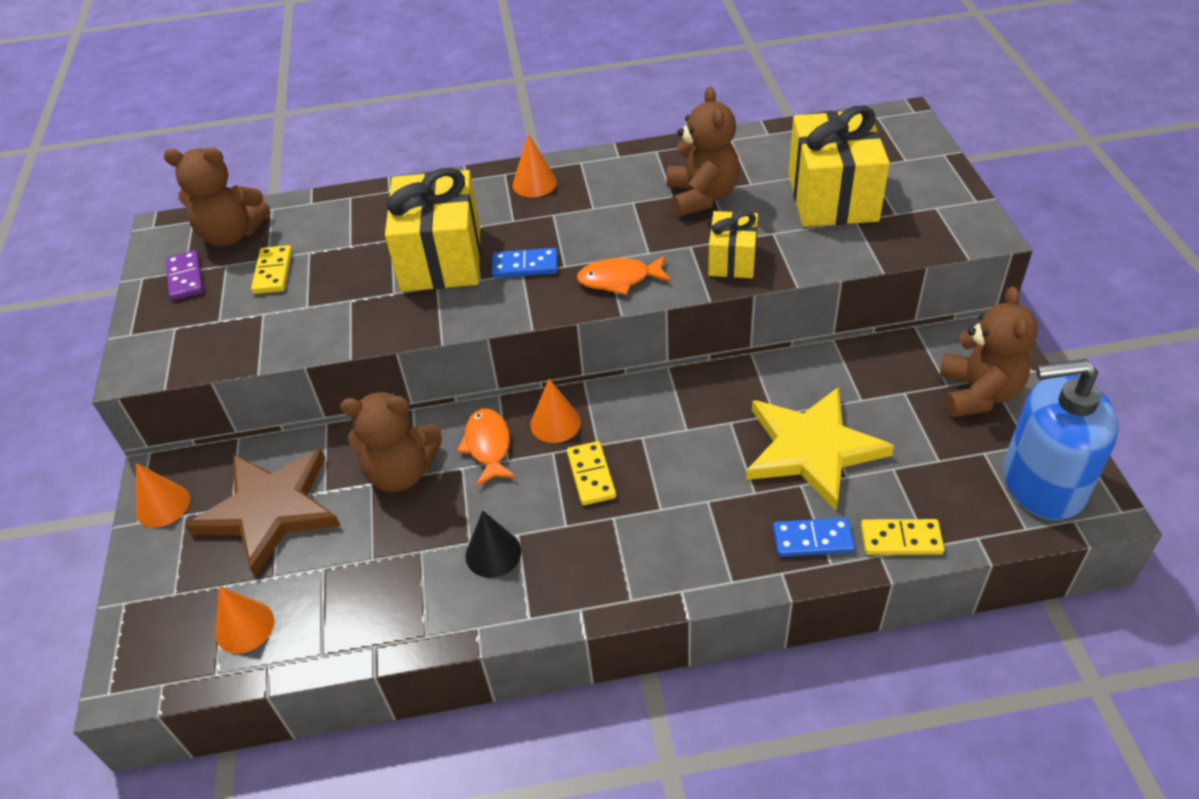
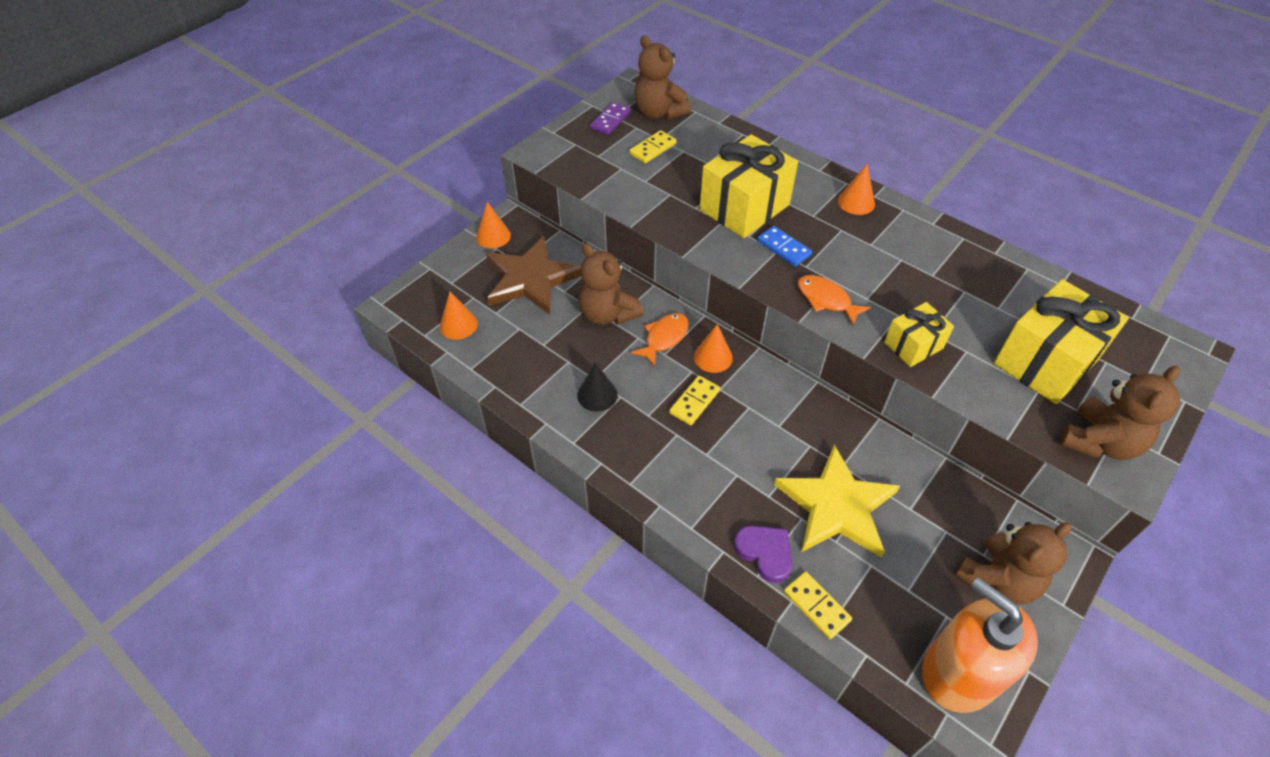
camera: 45 degrees right, 5 degrees up
(701, 197) = (951, 290): brown teddy bear -> brown teddy bear (1099, 442)
(813, 539) = (765, 553): blue domino -> purple heart
(1042, 483) = (959, 672): blue soap dispenser -> orange soap dispenser

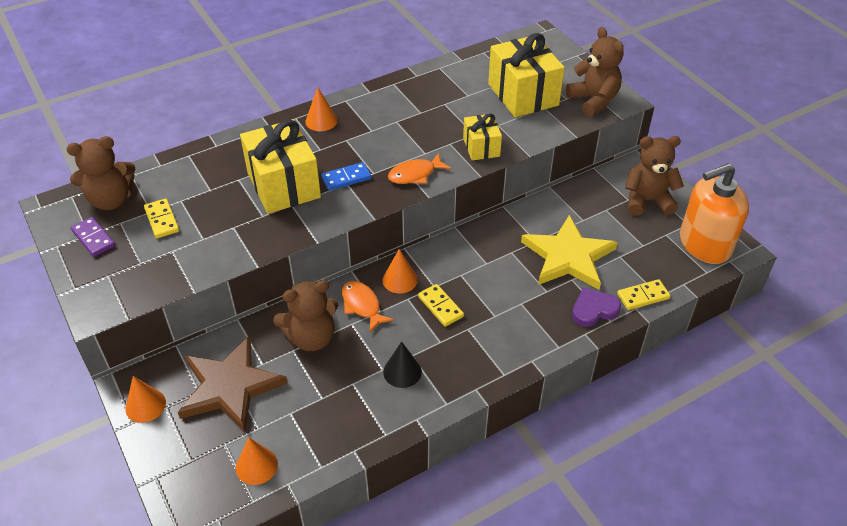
camera: 70 degrees left, 5 degrees down
(998, 580) = (647, 201): brown teddy bear -> brown teddy bear turned 75 degrees counterclockwise

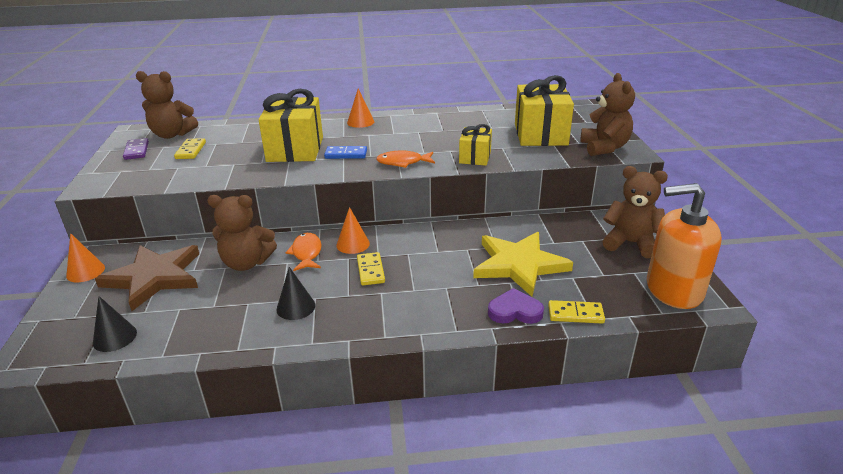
camera: 25 degrees right, 15 degrees down
(256, 465) = (115, 337): orange cone -> black cone

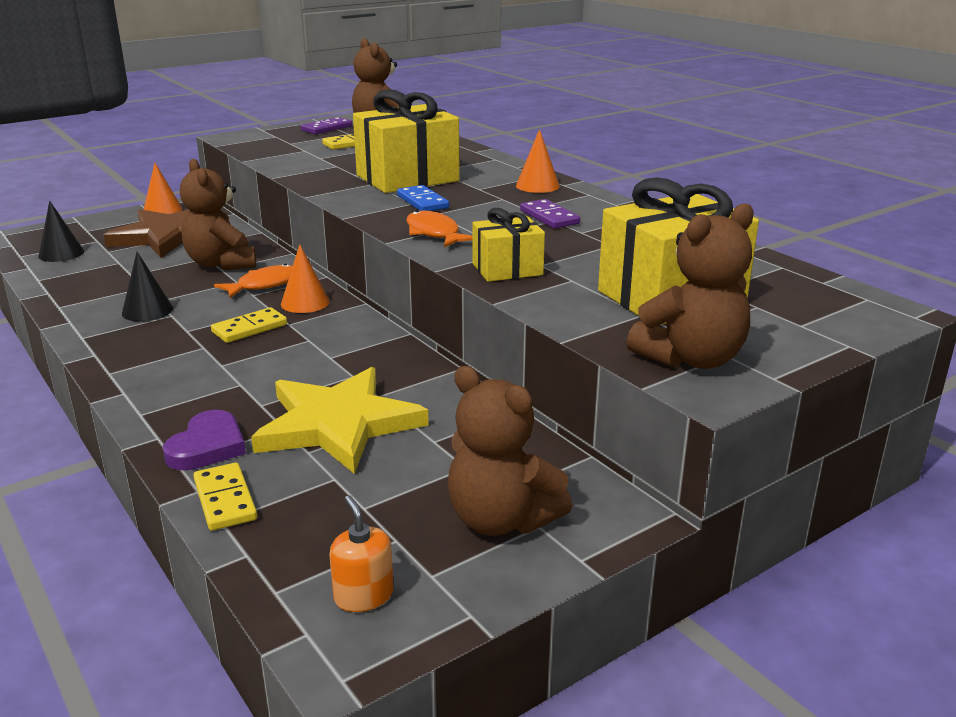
camera: 60 degrees right, 5 degrees down
(413, 131) = (549, 217): none -> purple domino
(515, 311) = (207, 446): purple heart -> purple heart turned 45 degrees clockwise
(630, 243) = (501, 520): brown teddy bear -> brown teddy bear turned 135 degrees clockwise
(673, 290) = (363, 595): orange soap dispenser -> orange soap dispenser, size x0.42

